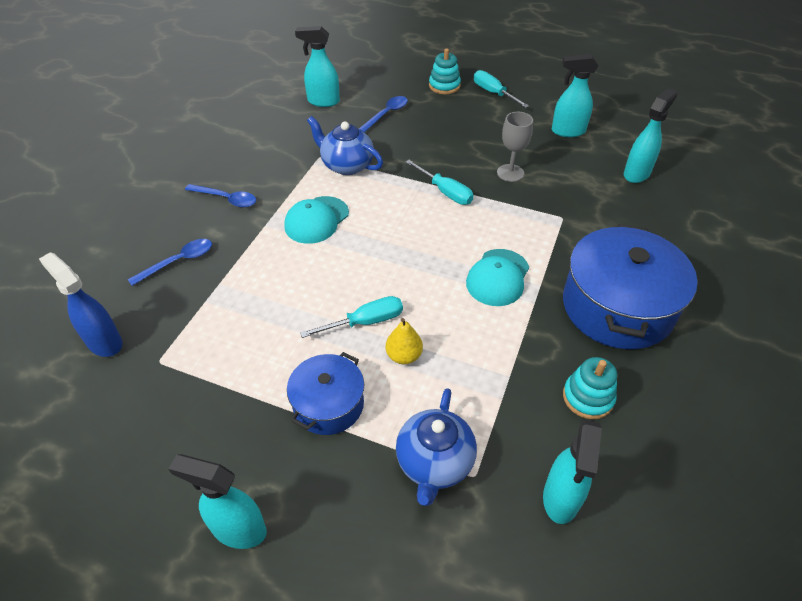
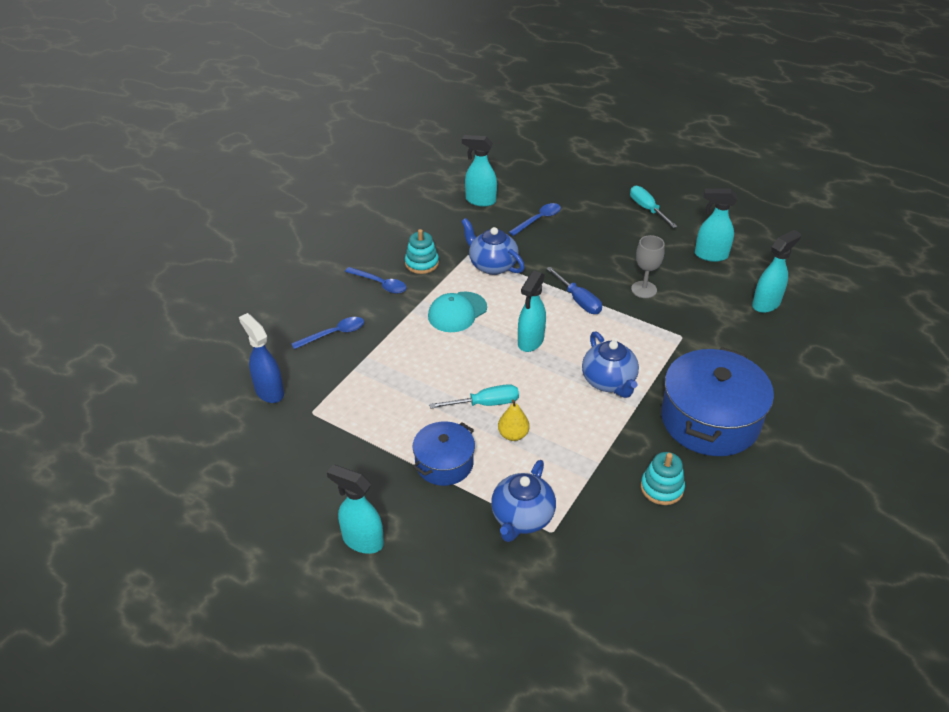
camera: 10 degrees right, 5 degrees down
(444, 86) = (600, 196): turquoise stacking toy -> turquoise stacking toy (422, 263)
(445, 192) = (579, 300): turquoise screwdriver -> blue screwdriver
(498, 277) = (609, 382): turquoise cap -> blue teapot
(561, 499) = (618, 558): turquoise spray bottle -> turquoise spray bottle (530, 341)

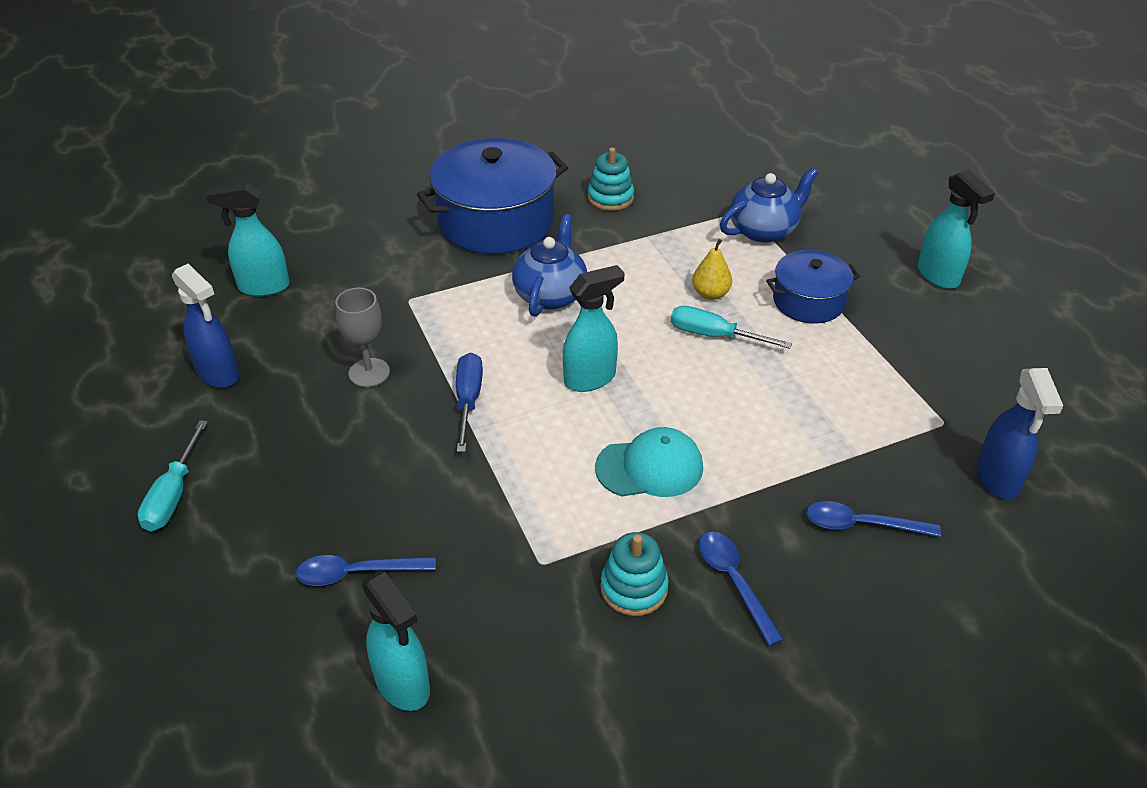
camera: 145 degrees left, 0 degrees up
(492, 265) = (525, 521): blue teapot -> none
(710, 255) = (218, 374): turquoise spray bottle -> blue spray bottle

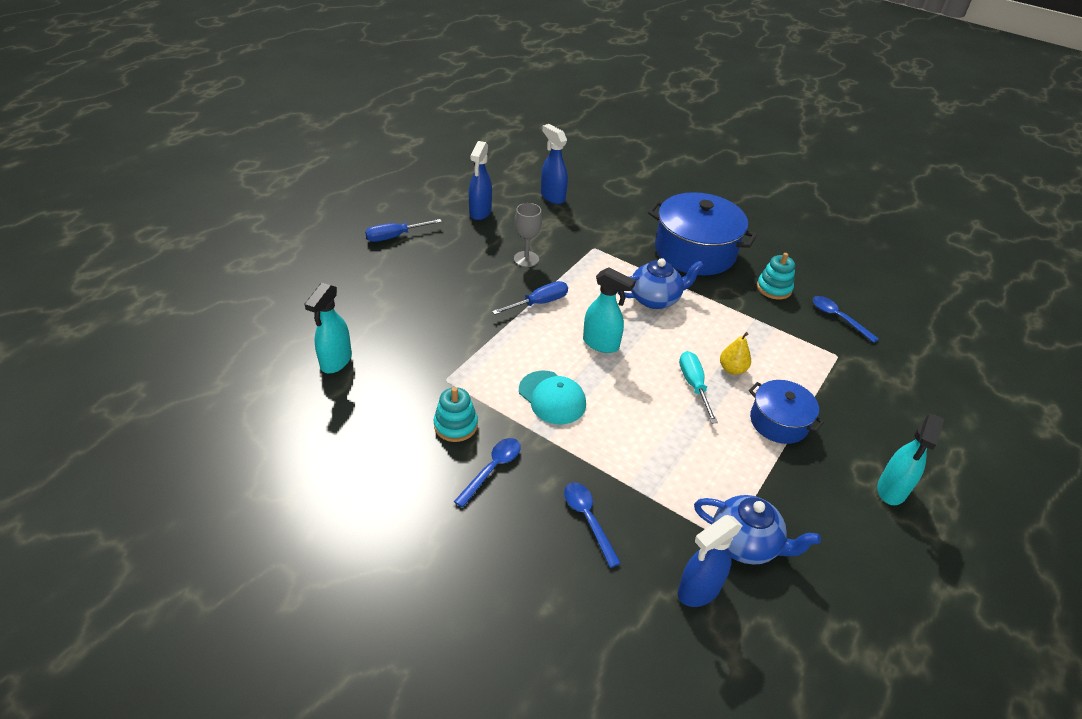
camera: 55 degrees right, 0 degrees up
(173, 495) = (395, 236): turquoise screwdriver -> blue screwdriver
(263, 287) = (552, 197): turquoise spray bottle -> blue spray bottle
(357, 573) = (391, 316): blue spoon -> blue spoon (838, 318)
(764, 230) = (828, 373): blue teapot -> blue teapot (745, 543)

